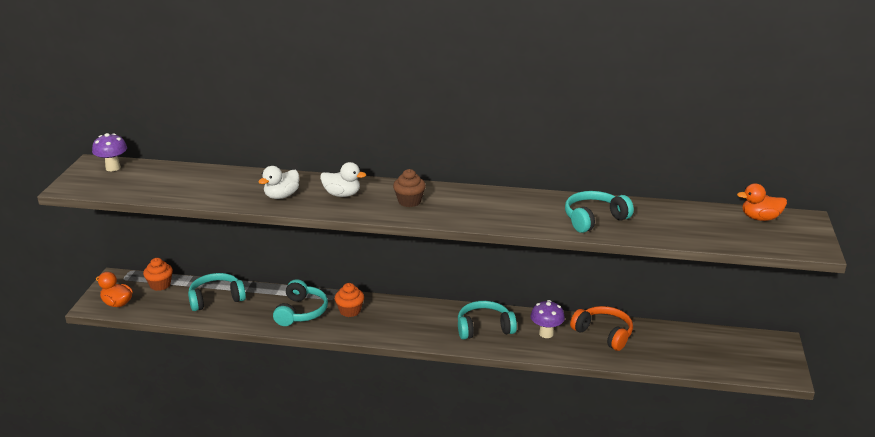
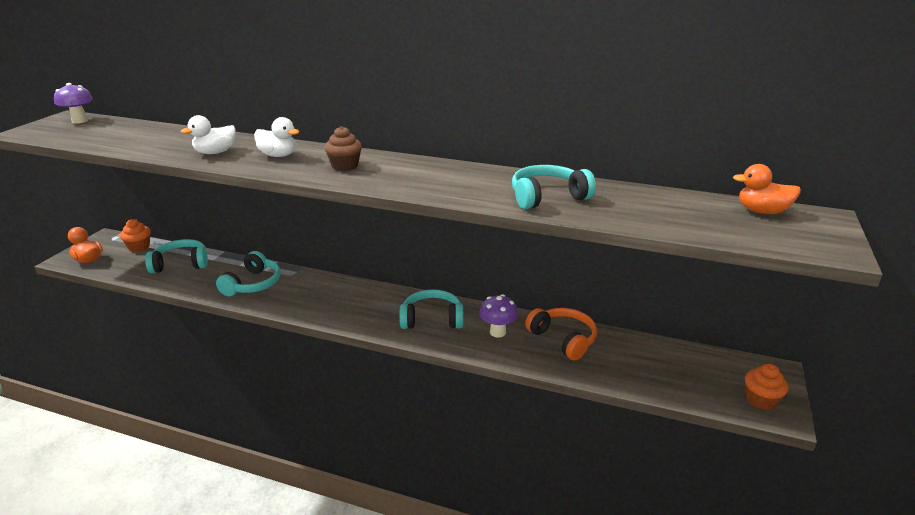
camera: 10 degrees right, 0 degrees up
(350, 311) = (301, 288): orange cupcake -> orange cupcake (761, 400)

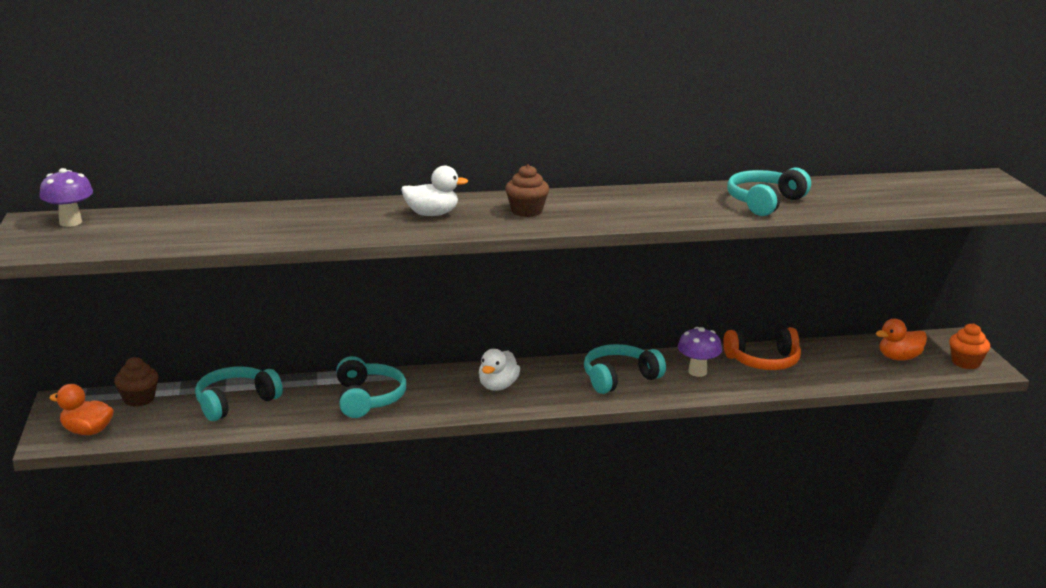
camera: 30 degrees left, 5 degrees down
(139, 247) = (139, 399): orange cupcake -> brown cupcake
(215, 152) = (351, 225): white duck -> white duck (498, 386)
(563, 339) = (763, 361): orange headphones -> orange headphones turned 150 degrees clockwise
(762, 211) = (940, 181): orange duck -> orange duck (899, 358)

